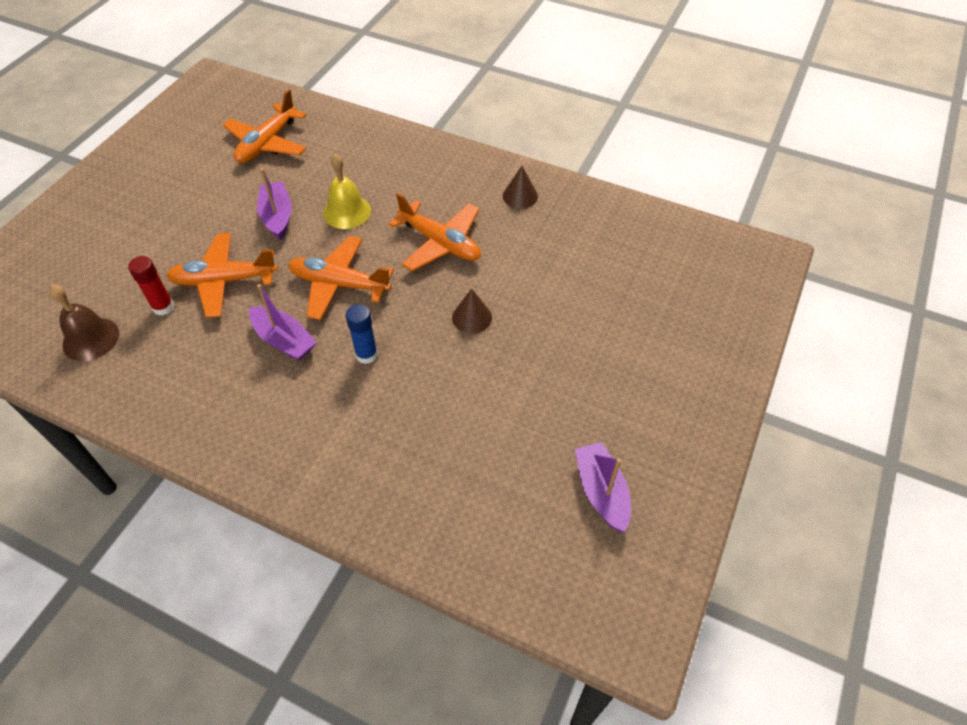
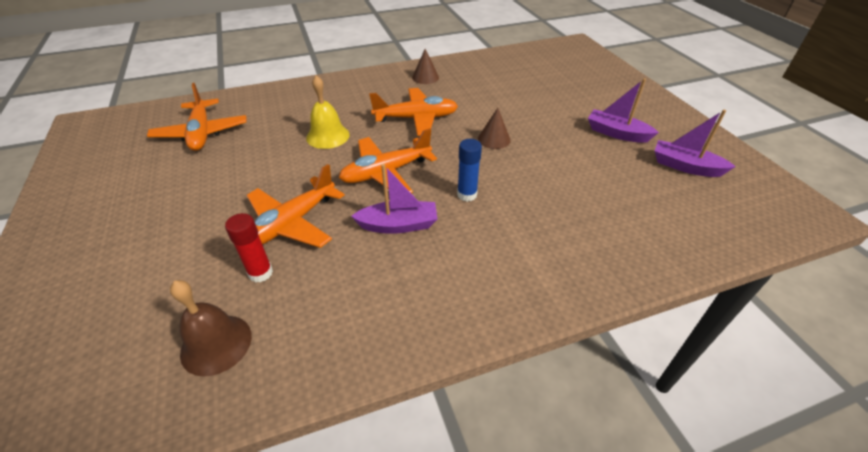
camera: 45 degrees left, 10 degrees down
(277, 216) = (277, 165): purple boat -> purple boat (616, 133)

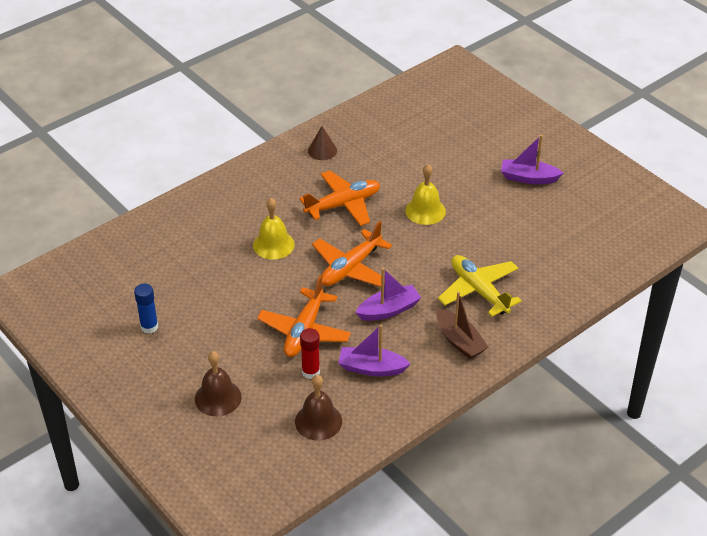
camera: 20 degrees left, 0 degrees up
(136, 273) = (218, 398): none -> brown bell
(201, 133) = (150, 271): orange plane -> none
(463, 286) = (459, 341): none -> brown boat
(467, 195) = (428, 271): blue glue stick -> blue glue stick (149, 327)
(494, 139) = (425, 211): brown cone -> yellow bell
(516, 230) = (479, 291): none -> yellow plane
(685, 166) = (591, 200): purple boat -> purple boat (371, 368)

